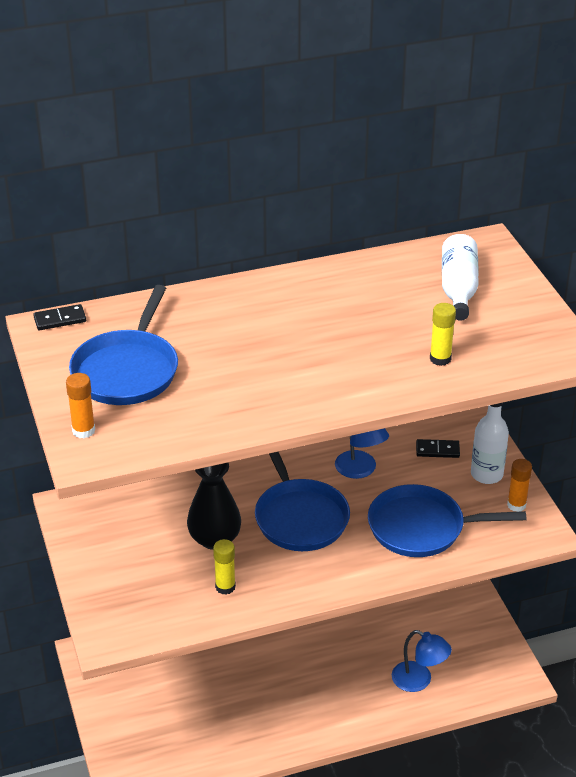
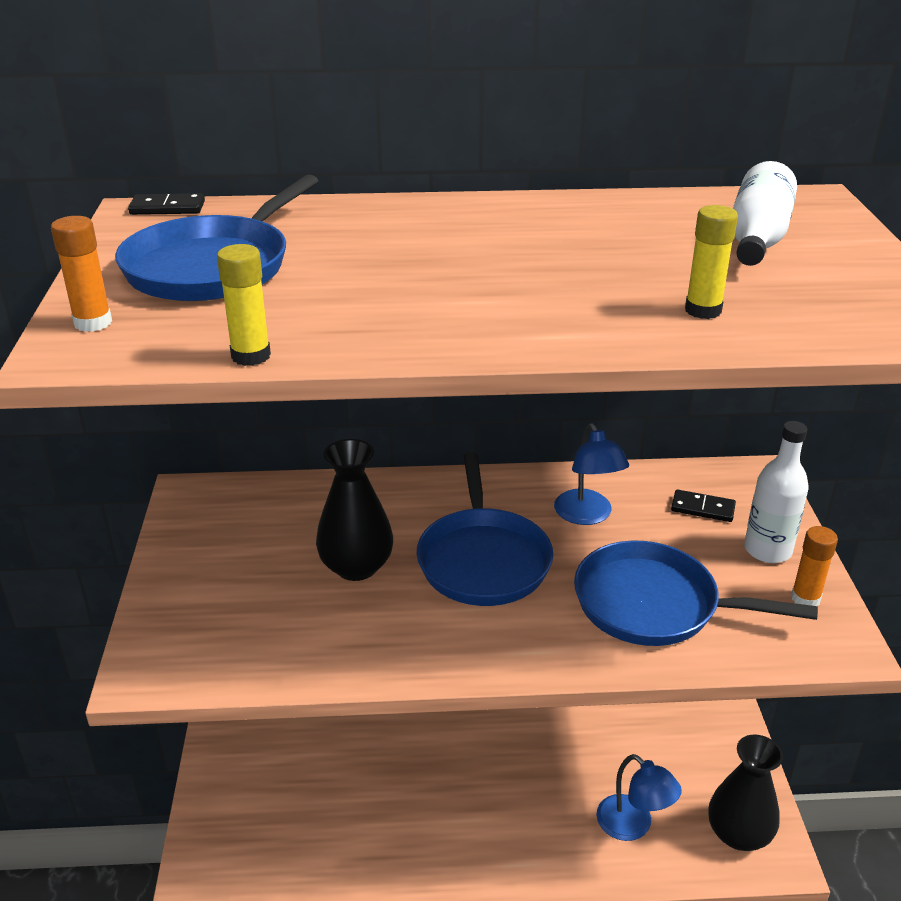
camera: 15 degrees right, 5 degrees down
(225, 587) = (342, 633): yellow glue stick -> yellow glue stick (251, 356)
(491, 670) = (738, 834): none -> black vase

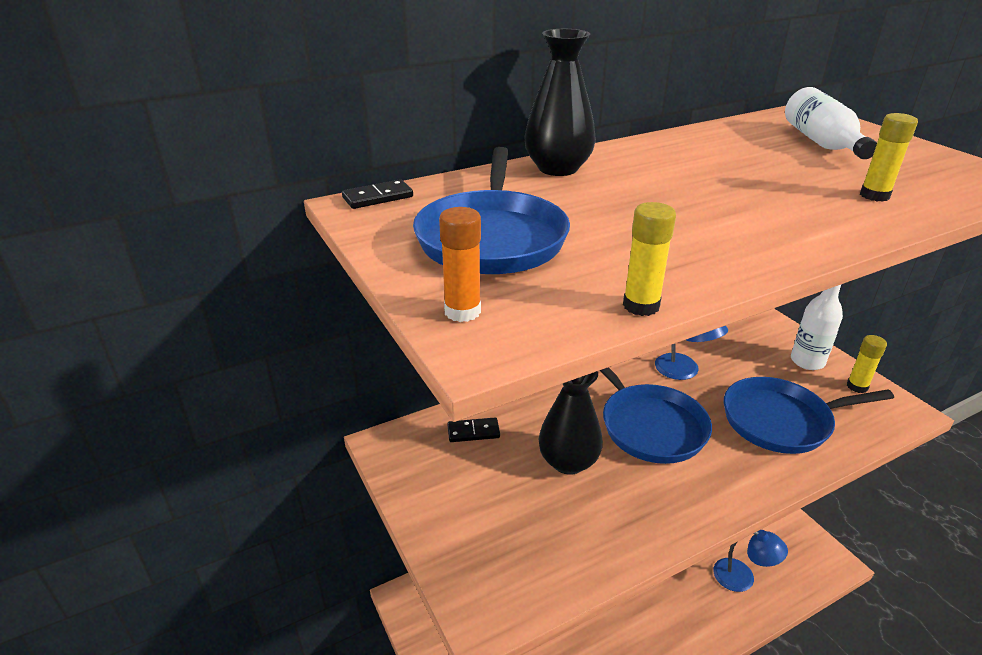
camera: 25 degrees left, 0 degrees up
(702, 508) = (746, 345): black domino -> black domino (473, 432)
(738, 834) = (802, 556): black vase -> black vase (558, 168)
(805, 598) = (857, 386): orange glue stick -> yellow glue stick

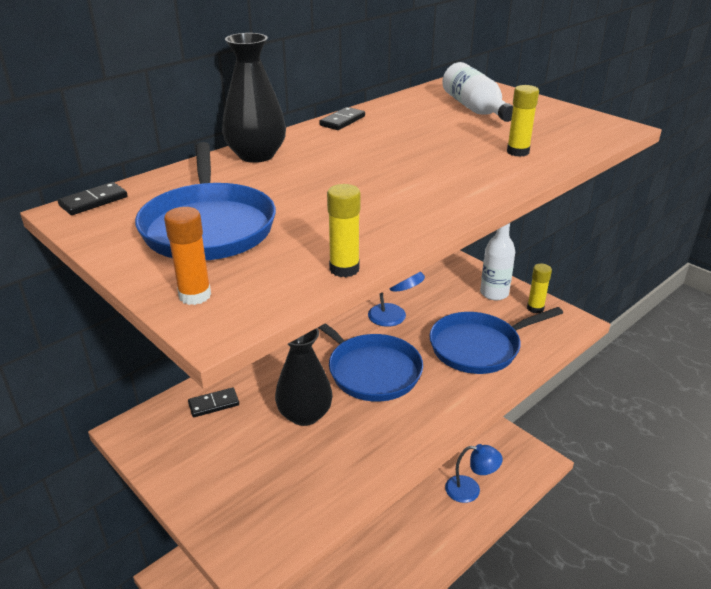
camera: 15 degrees left, 0 degrees up
(660, 142) = (342, 121): none -> black domino

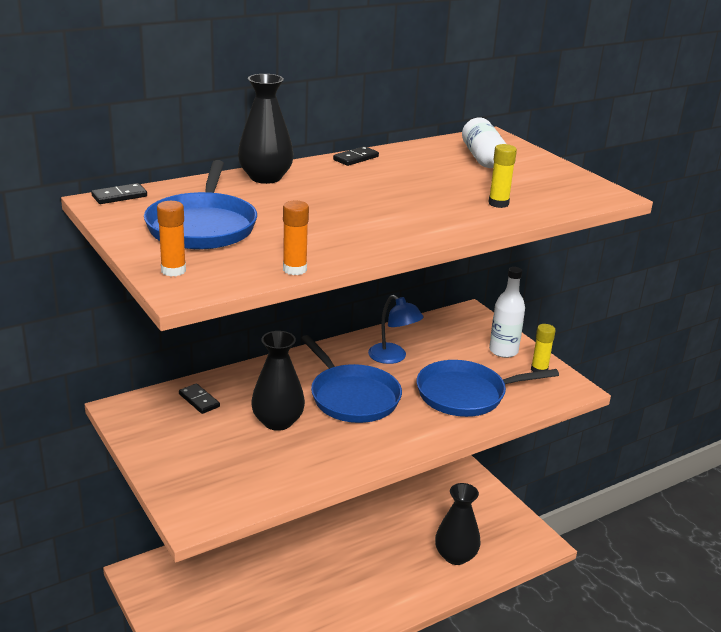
camera: 10 degrees right, 5 degrees down
(214, 404) = (199, 400): black domino -> black domino turned 60 degrees clockwise
(344, 269) = (294, 269): yellow glue stick -> orange glue stick
(470, 490) = (455, 556): blue lamp -> black vase

